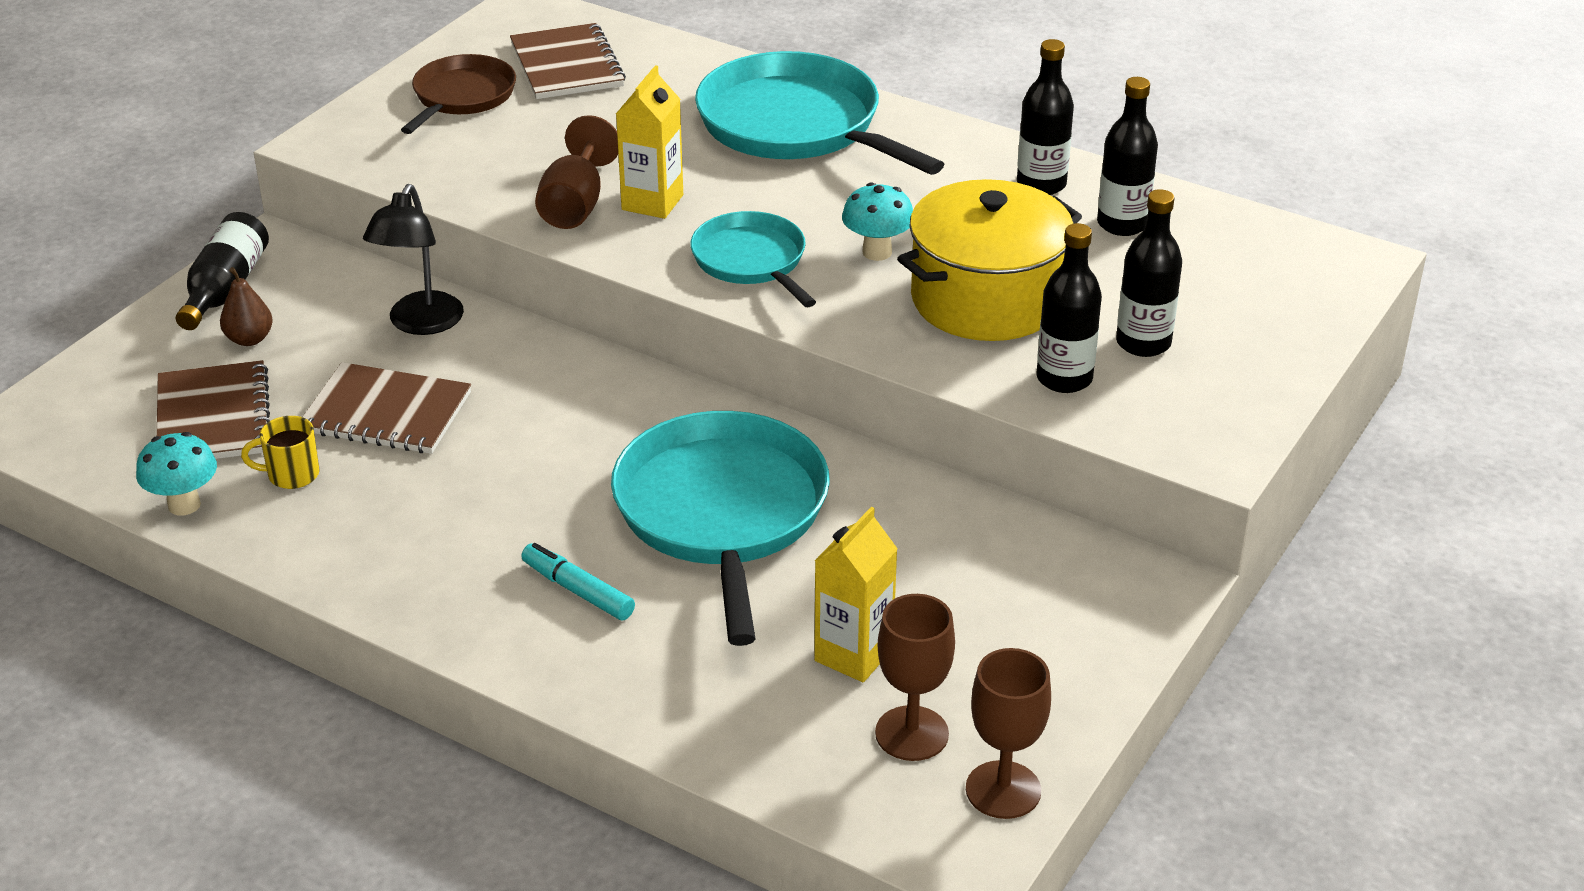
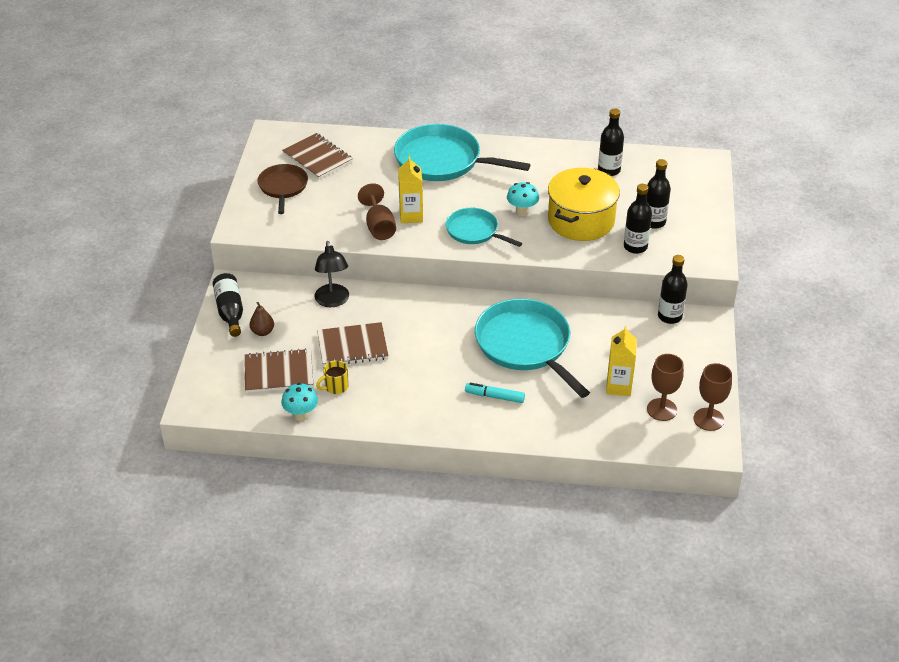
camera: 25 degrees left, 5 degrees up
(213, 417) = (278, 372): brown notebook -> brown notebook turned 60 degrees counterclockwise
(1041, 184) = (564, 161): black bottle -> black bottle (669, 316)

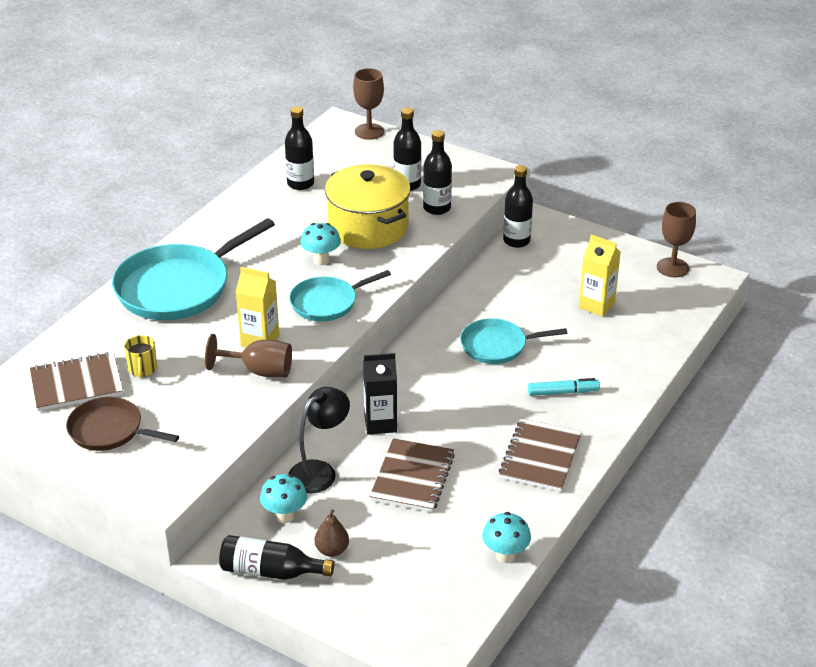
camera: 65 degrees left, 5 degrees down
(278, 372) = (417, 555): brown notebook -> brown notebook (540, 457)
(282, 300) = (285, 516): none -> turquoise mushroom
(333, 301) = (319, 471): black lamp -> black lamp turned 60 degrees counterclockwise
(335, 387) = (474, 511): yellow mug -> yellow mug (142, 369)
(398, 313) = (380, 423): none -> black carton
(494, 396) = (563, 392): turquoise marker -> turquoise marker turned 135 degrees counterclockwise
(525, 345) = (497, 346): turquoise pan -> turquoise pan, size x0.58
(662, 409) = (644, 290): brown goblet -> brown goblet (369, 131)

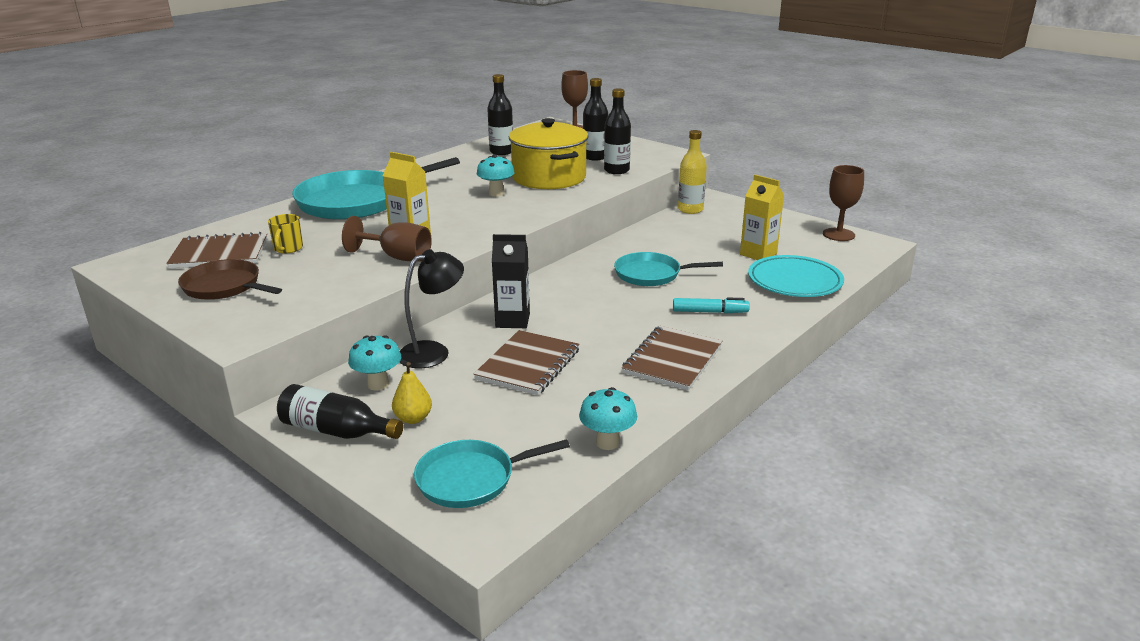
camera: 10 degrees right, 10 degrees down
(327, 303) = (487, 218): turquoise pan -> turquoise pan (470, 479)
(332, 550) = (413, 418): brown pear -> yellow pear
(516, 241) = (690, 210): black bottle -> yellow bottle
(636, 342) = (794, 281): none -> turquoise plate

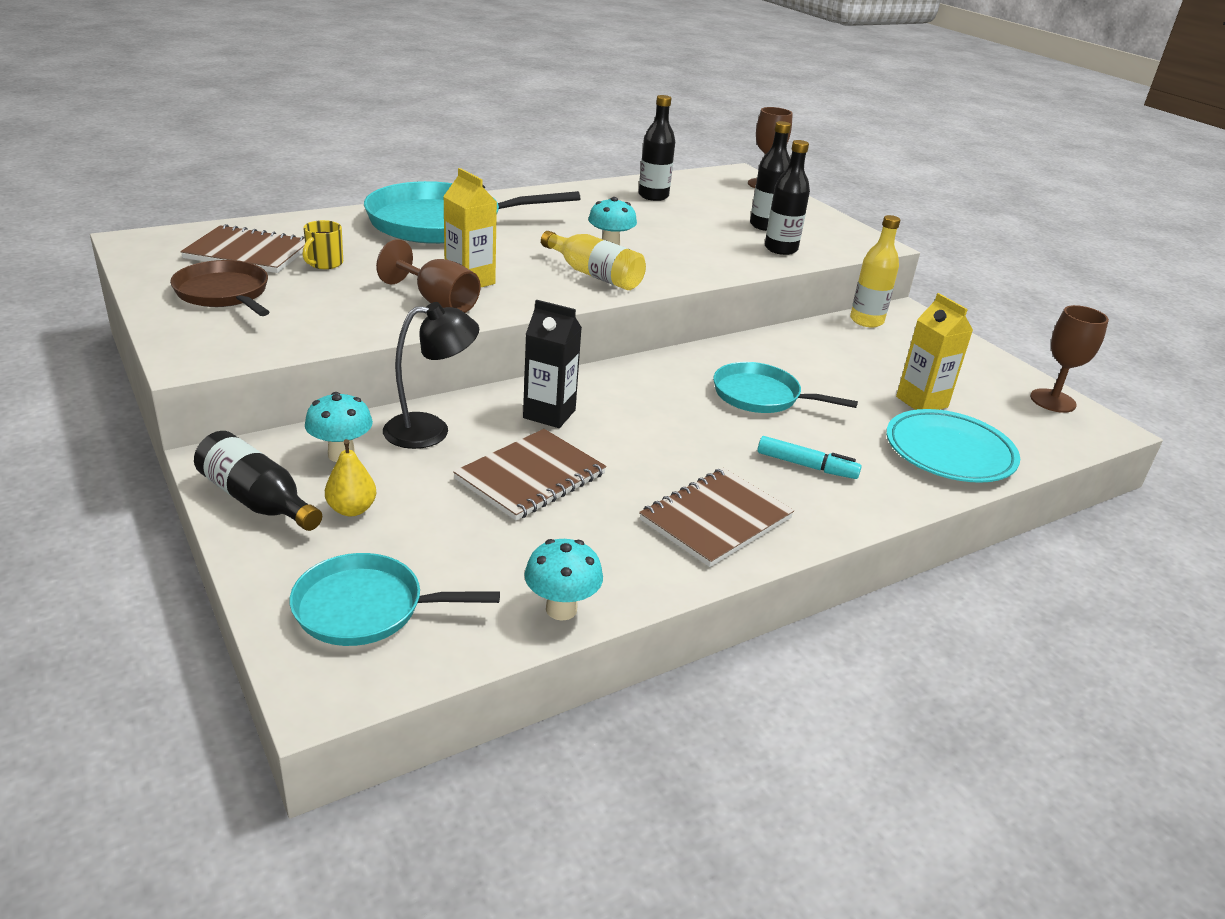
camera: 15 degrees right, 5 degrees up
(499, 214) = (595, 275): none -> yellow bottle
(549, 177) = (688, 240): yellow pot -> none

